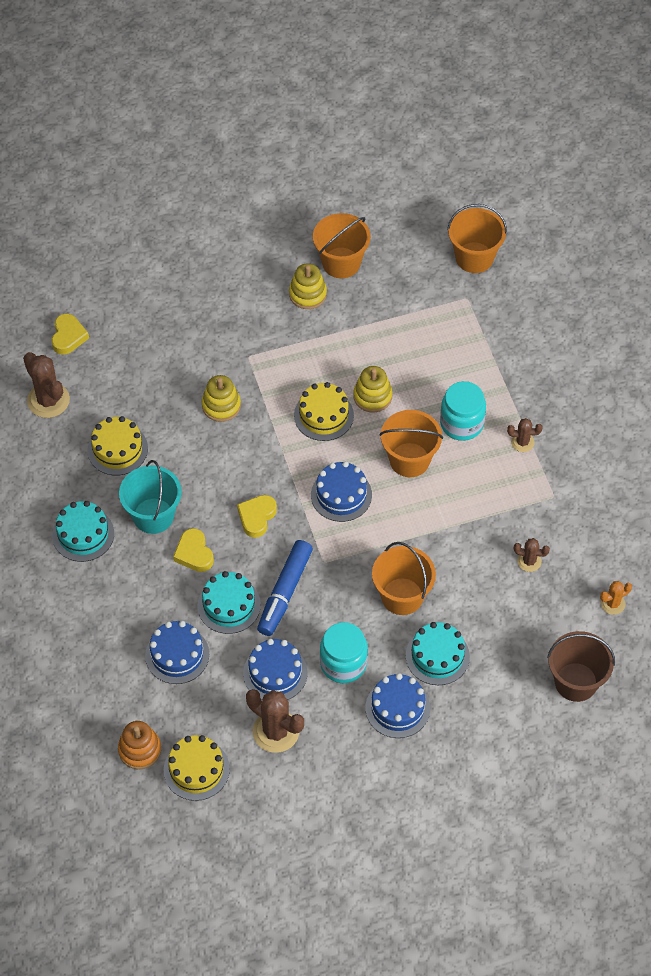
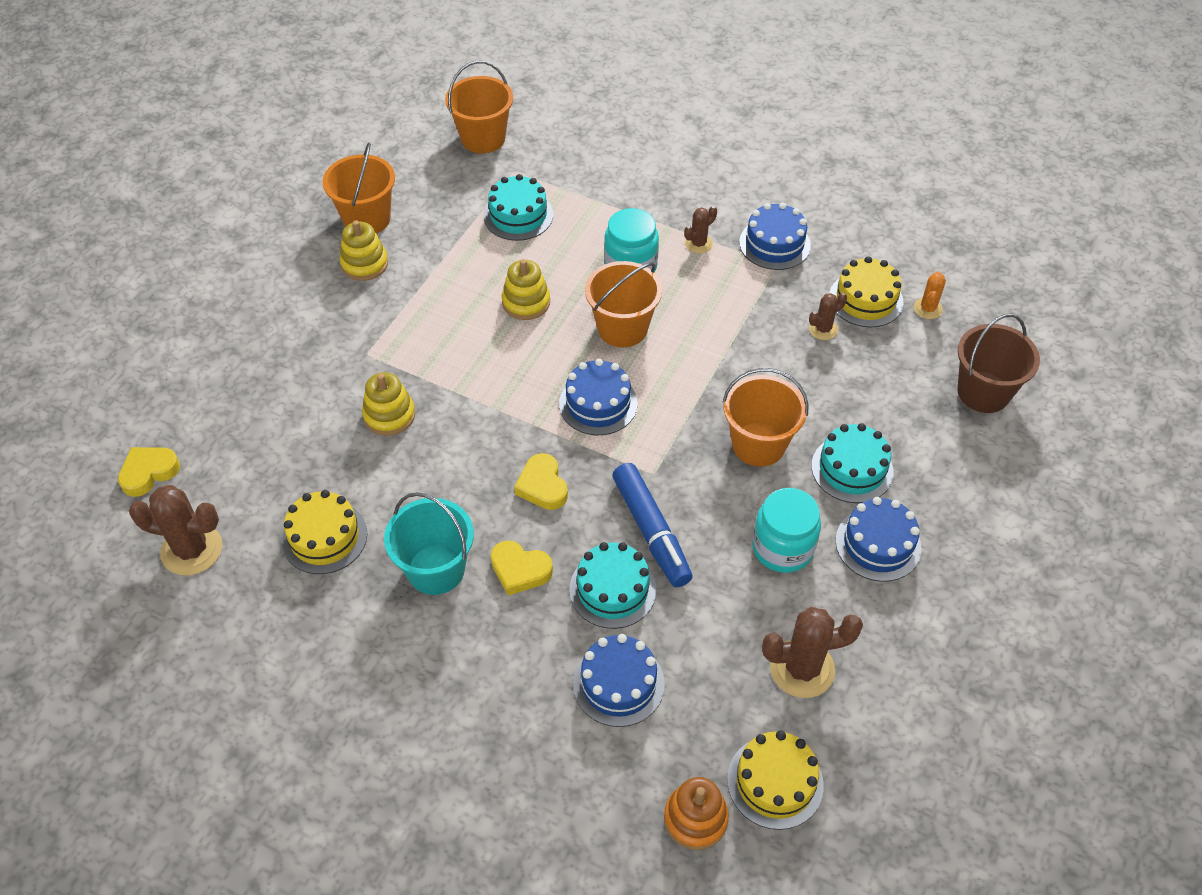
camera: 45 degrees left, 5 degrees down
(68, 336) = (149, 472): yellow heart -> yellow heart turned 90 degrees counterclockwise
(83, 534) = (380, 650): turquoise cake -> turquoise cake (518, 215)
(275, 673) = (733, 613): blue cake -> blue cake (774, 244)
(323, 415) = (500, 350): yellow cake -> yellow cake (866, 299)

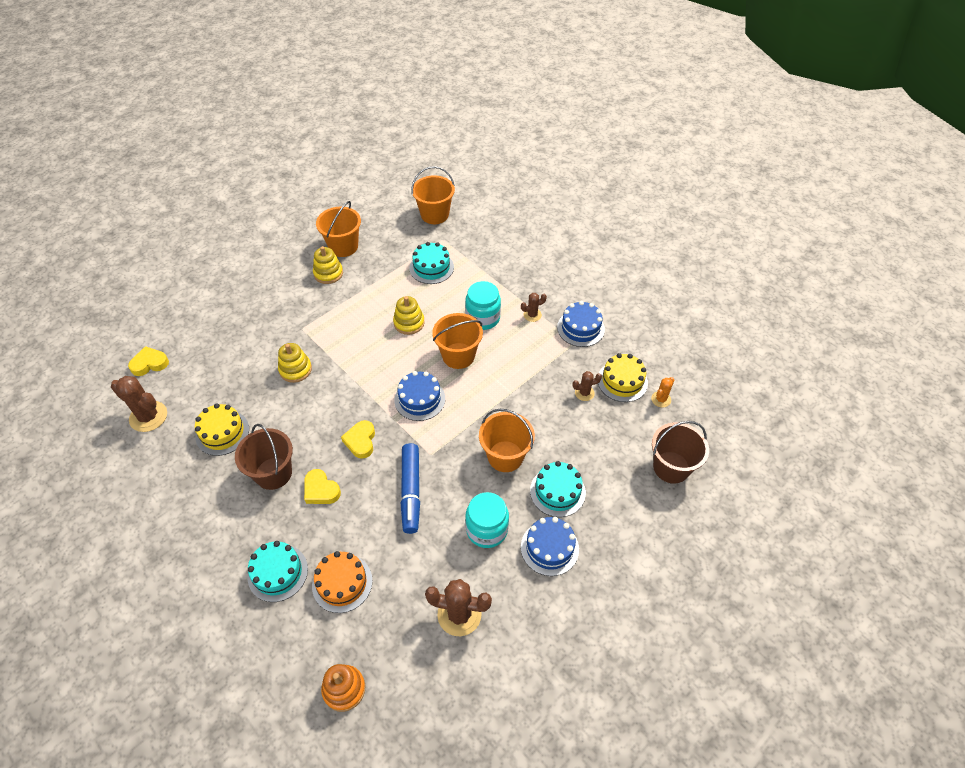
camera: 20 degrees right, 0 degrees up
(436, 569) = (273, 473): turquoise bucket -> brown bucket
(612, 589) = (369, 521): turquoise cake -> turquoise cake (277, 572)
(618, 683) = (342, 583): blue cake -> orange cake
(775, 782) = (405, 684): yellow cake -> none

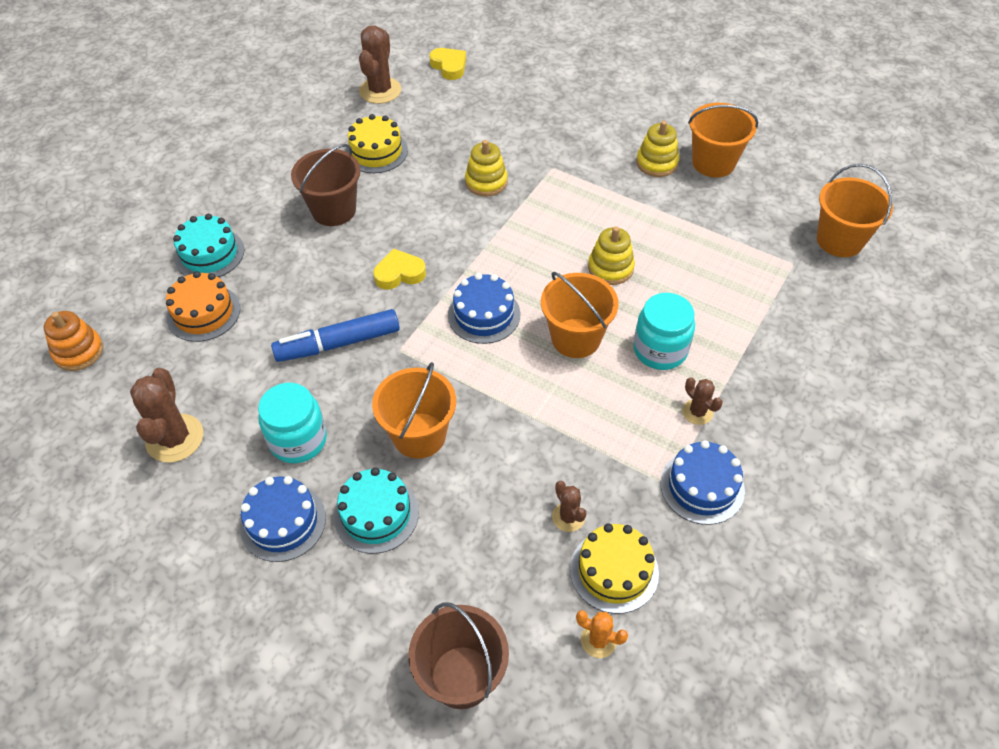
camera: 75 degrees right, 0 degrees up
(321, 490) = (321, 257): yellow heart -> none
(431, 267) = (728, 265): turquoise cake -> none

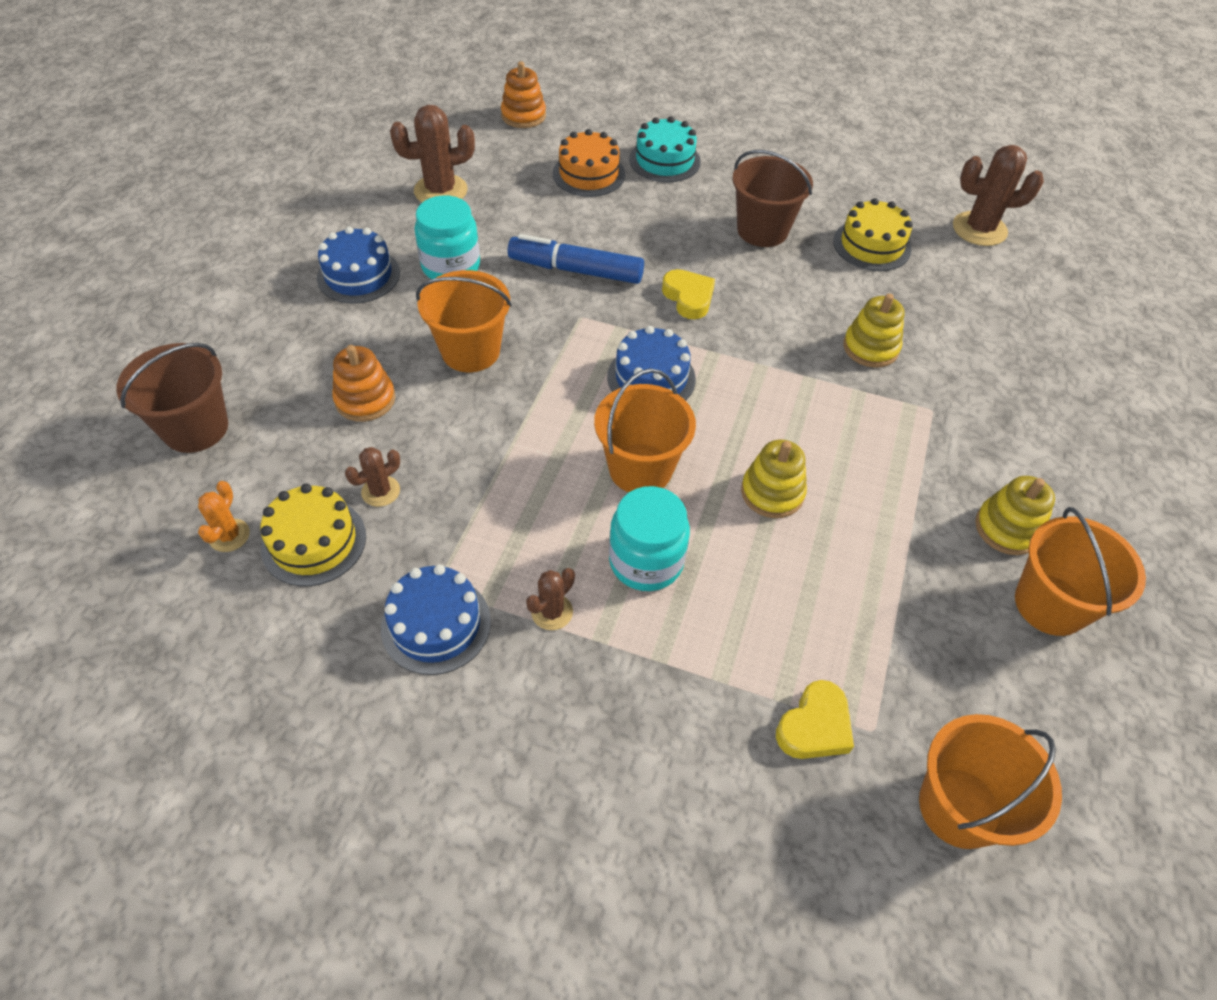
camera: 75 degrees right, 0 degrees up
(338, 343) = (576, 270): blue marker -> blue marker turned 45 degrees counterclockwise
(376, 514) = (372, 336): turquoise cake -> none
(449, 66) = (1067, 280): yellow heart -> yellow heart (814, 726)
(458, 524) = (365, 399): none -> orange stacking toy

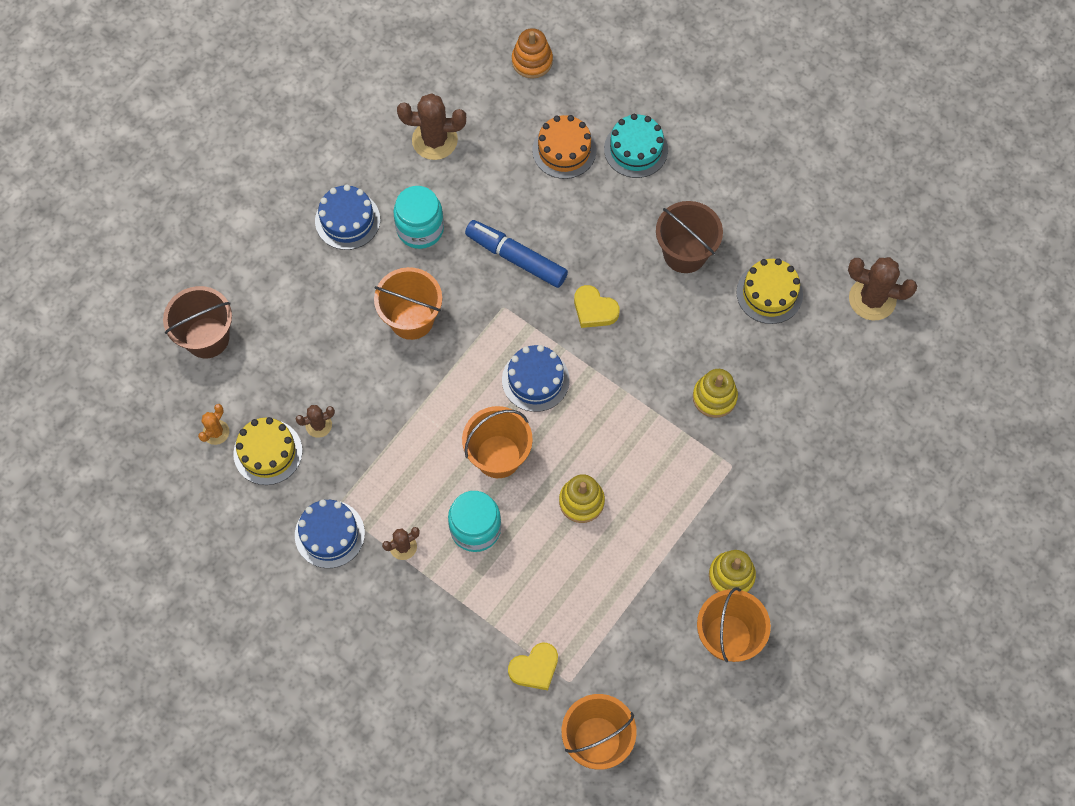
camera: 20 degrees right, 15 degrees up
(365, 399) = (326, 344): orange stacking toy -> none
(688, 297) = (594, 310): yellow heart -> yellow heart turned 135 degrees clockwise

